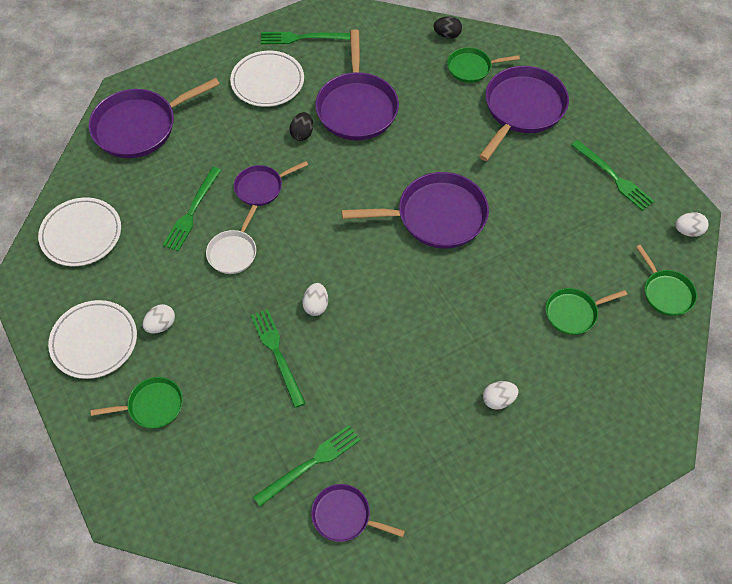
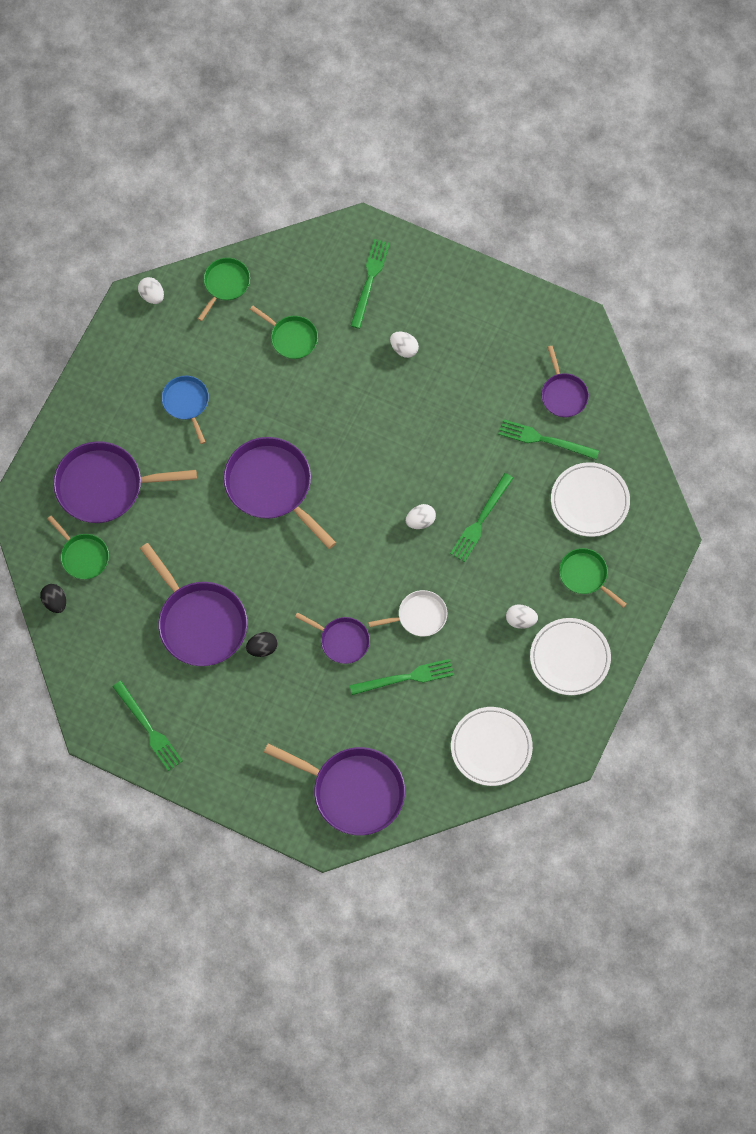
camera: 125 degrees left, 10 degrees up
(267, 81) = (224, 720): white plate -> white plate (590, 501)
(357, 107) = (200, 623): purple pan -> purple pan turned 90 degrees clockwise
(561, 200) = (186, 403): none -> blue pan
(613, 177) = (132, 376): green fork -> green fork (369, 280)

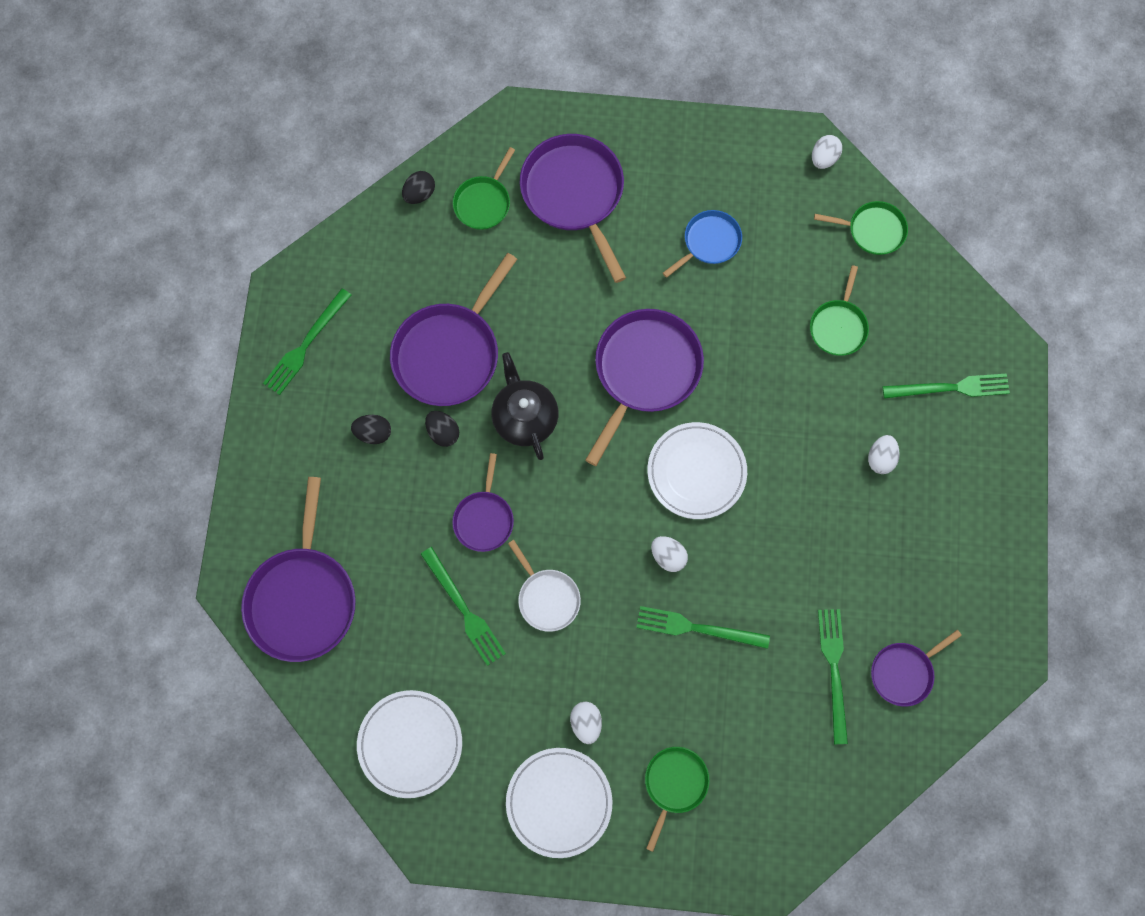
camera: 70 degrees right, 5 degrees up
(242, 700) = (373, 433): none -> black egg
(274, 585) = (524, 417): none -> black teapot
(590, 501) = (775, 755): white plate -> white plate (696, 472)

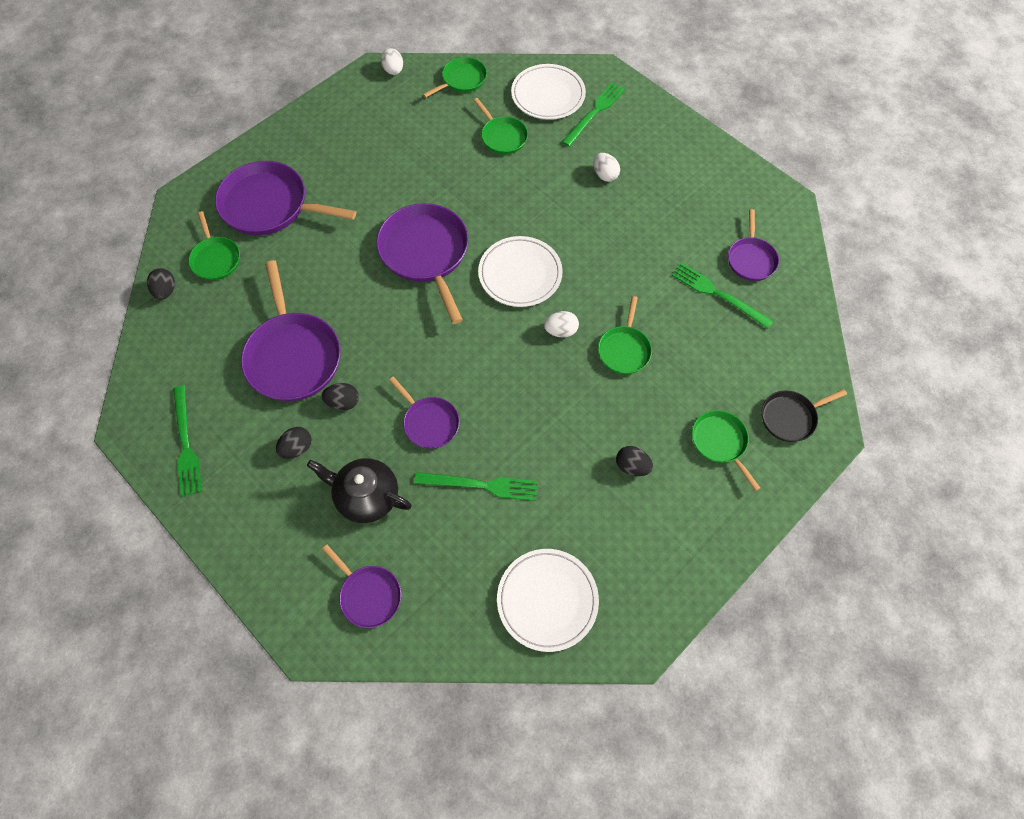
camera: 50 degrees left, 10 degrees down
(303, 599) = (369, 595): purple pan -> purple pan, size x0.55
(524, 417) = (385, 344): black teapot -> black teapot (366, 496)
(547, 598) = (522, 425): white pan -> none
(559, 802) = (674, 527): white plate -> white plate (548, 95)
(586, 723) = (632, 466): white egg -> black egg
(697, 628) = (624, 350): green fork -> green pan
(709, 242) = (381, 160): blue pan -> none
(754, 830) = (790, 417): none -> black pan

